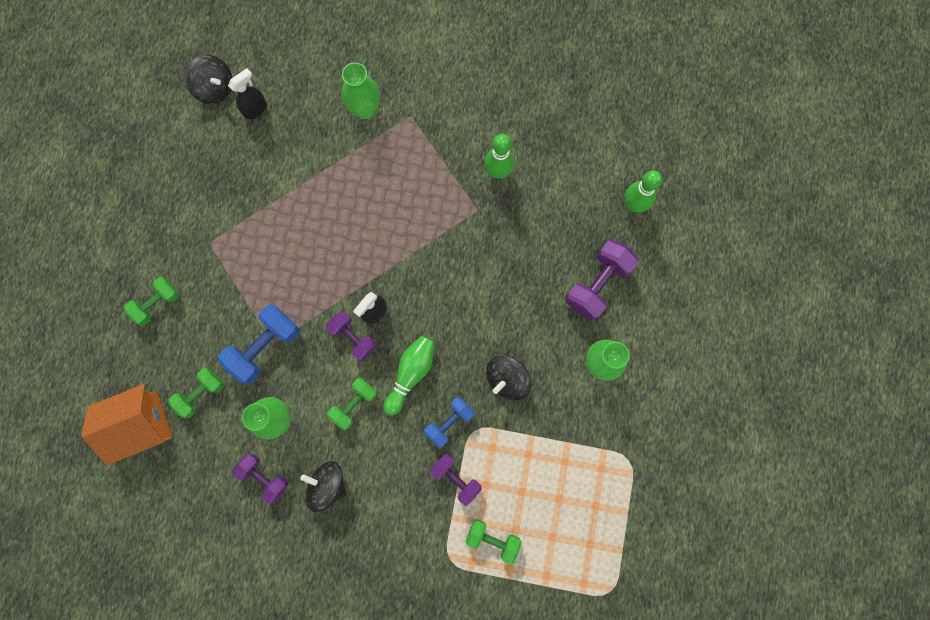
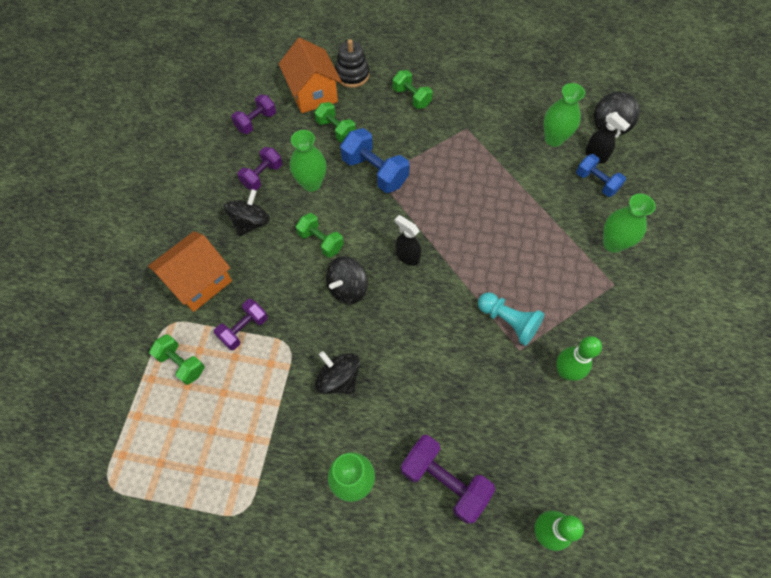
camera: 90 degrees right, 15 degrees down
(115, 376) = (352, 75): none -> black stacking toy
(230, 149) = (554, 139): none -> green vase
(353, 338) = (382, 239): purple dumbbell -> purple dumbbell (256, 122)
(401, 534) = (199, 282): none -> orange house
(411, 373) = (347, 288): green bowling pin -> black spinning top
(448, 218) = (508, 321): none -> turquoise pawn
(449, 422) = (298, 323): blue dumbbell -> blue dumbbell (596, 182)
(493, 539) = (181, 363): green dumbbell -> green dumbbell turned 75 degrees counterclockwise

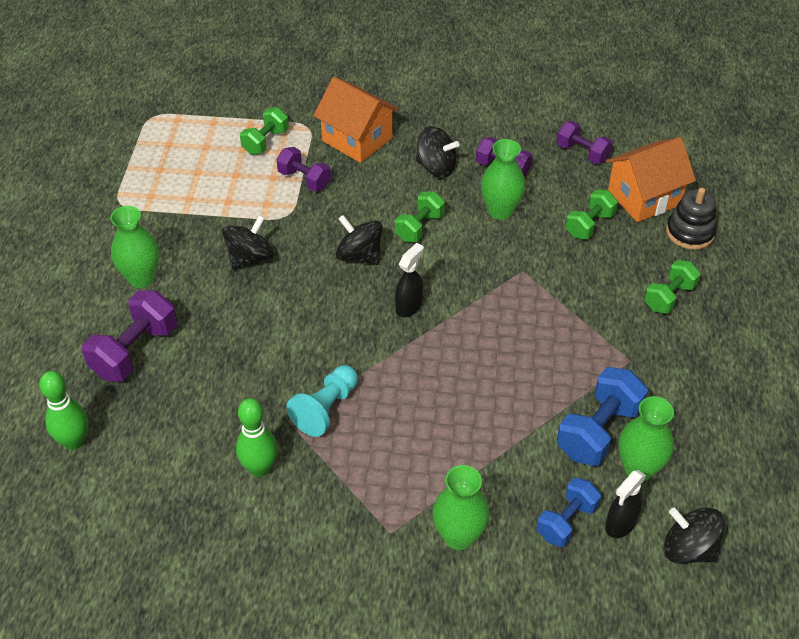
camera: 85 degrees right, 15 degrees down
(375, 172) = (530, 267): blue dumbbell -> blue dumbbell (598, 431)

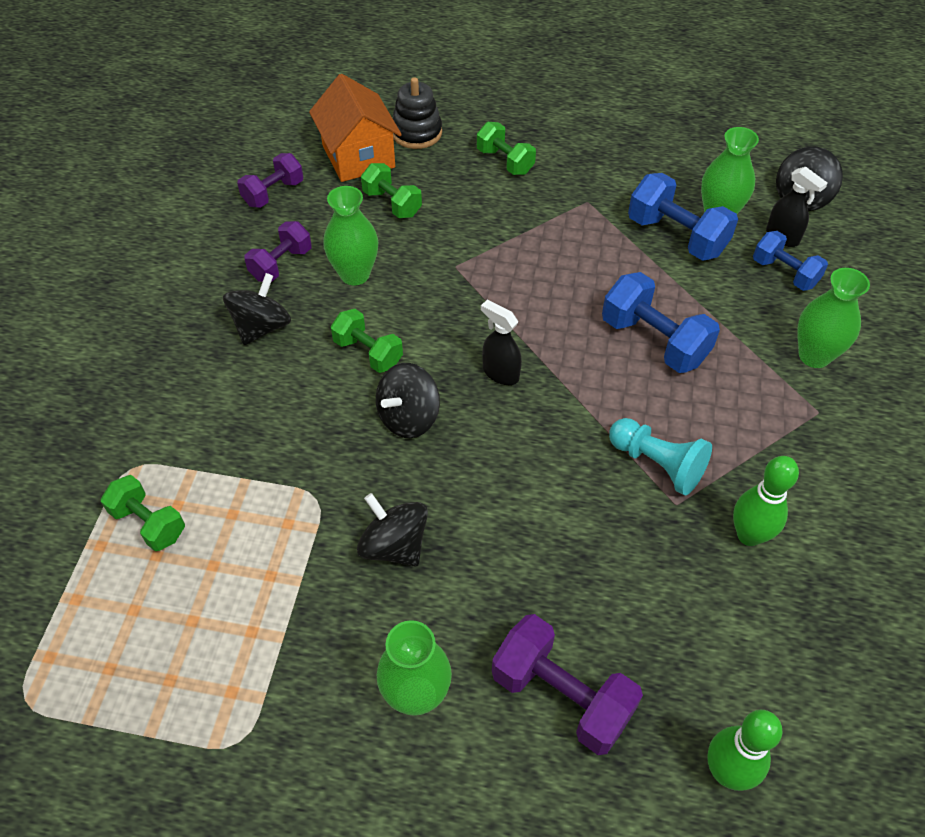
camera: 85 degrees left, 5 degrees up
(304, 179) = (248, 474): purple dumbbell -> none
(357, 139) = (180, 408): orange house -> none
(458, 410) = (654, 341): none -> blue dumbbell

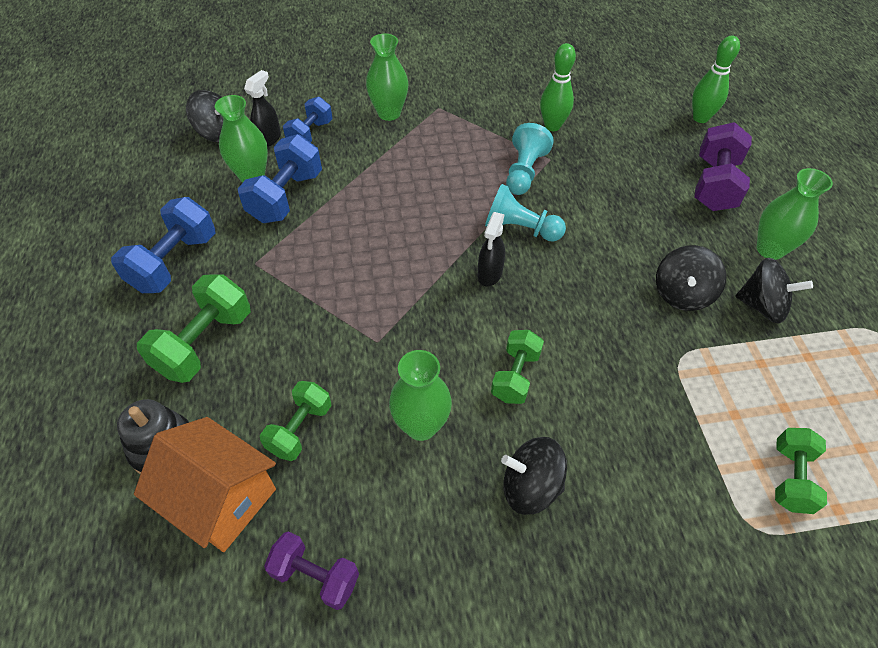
camera: 110 degrees left, 0 degrees up
(281, 264) = (434, 508): purple dumbbell -> none
(358, 156) = (221, 498): orange house -> orange house turned 75 degrees clockwise
(408, 417) = (567, 322): black spinning top -> black spinning top (762, 306)
(505, 161) = (205, 343): green dumbbell -> green dumbbell, size x1.54
(557, 424) = (520, 229): none -> turquoise pawn
(654, 341) = (411, 191): blue dumbbell -> blue dumbbell (174, 262)

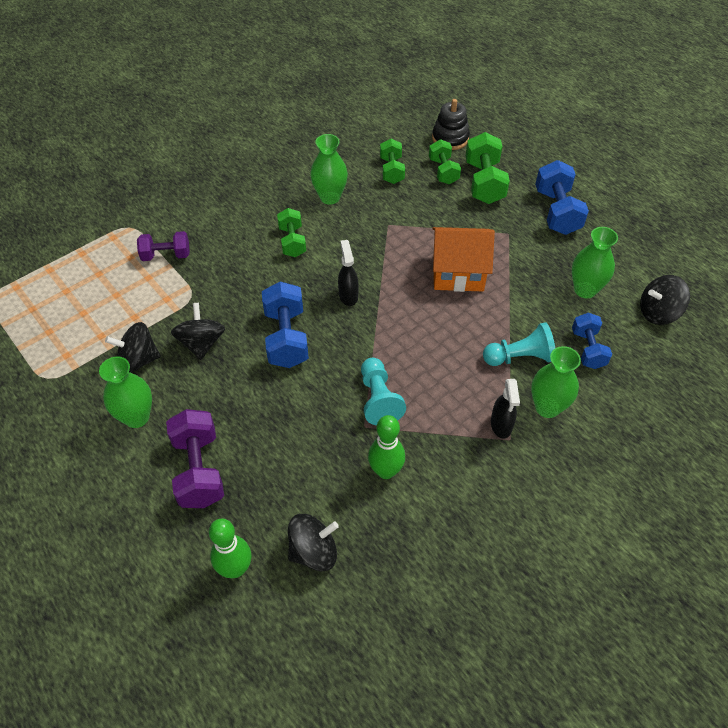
camera: 150 degrees right, 0 degrees up
(221, 498) = (402, 134): orange house -> orange house (458, 273)
(269, 139) = (613, 328): black spray bottle -> black spray bottle (501, 425)
(286, 197) = (541, 285): blue dumbbell -> blue dumbbell (286, 338)
(315, 576) = (335, 130): purple dumbbell -> purple dumbbell (166, 255)
(520, 229) = (348, 341): turquoise pawn -> turquoise pawn (519, 357)
(530, 486) = (255, 196): black spinning top -> black spinning top (313, 551)
(790, 478) = (110, 257): green dumbbell -> green dumbbell (443, 171)

